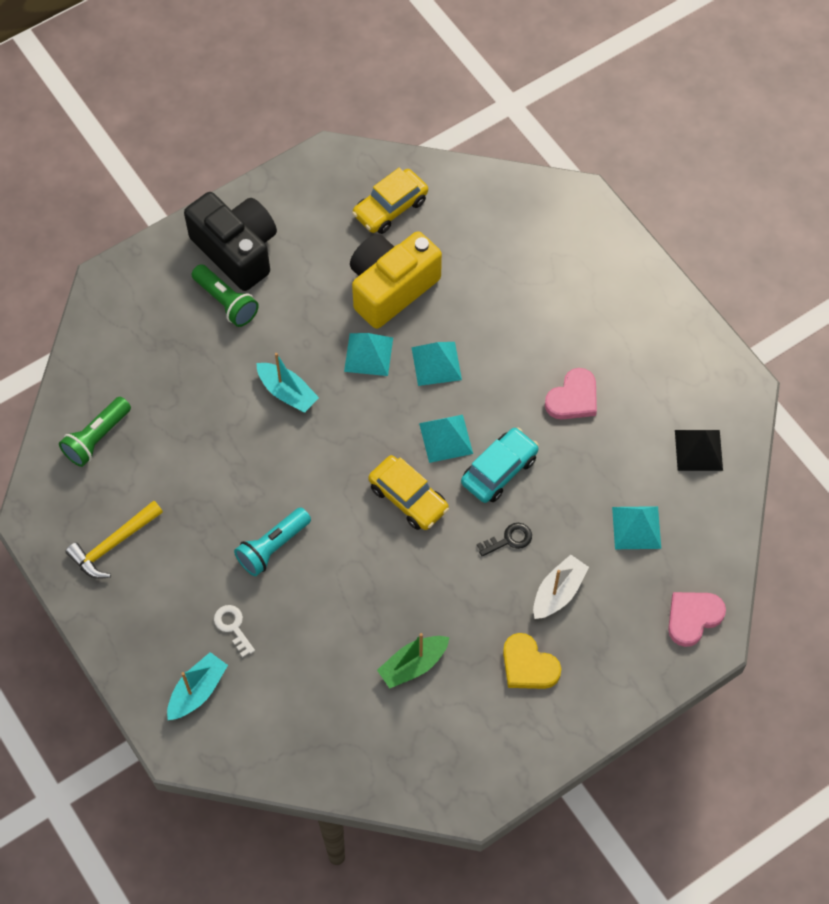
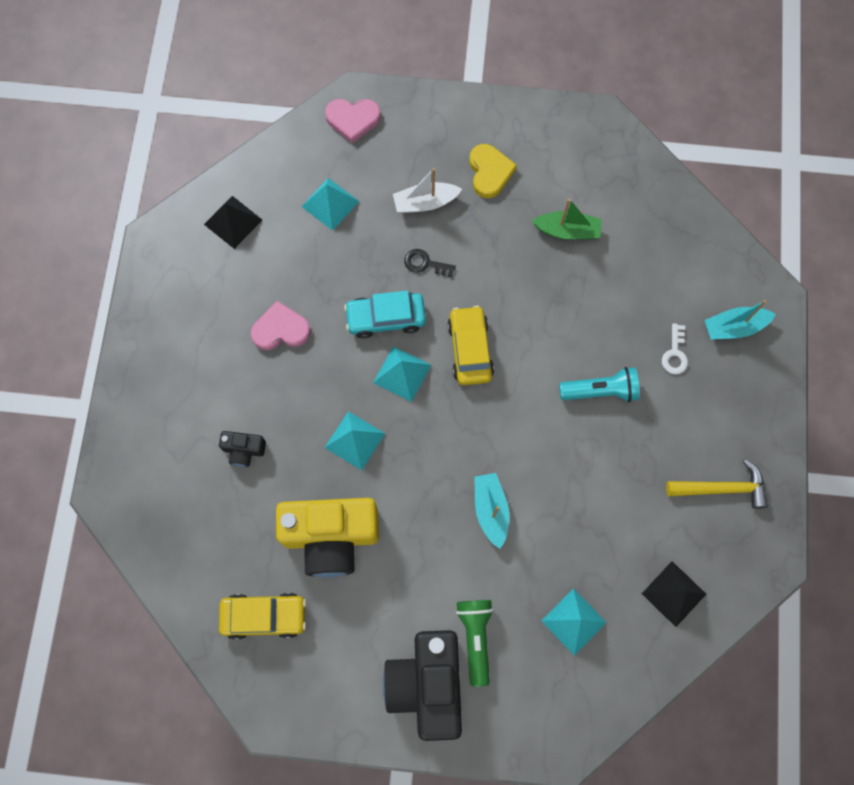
camera: 140 degrees left, 10 degrees up
(97, 438) = (674, 593): green flashlight -> black pyramid
(368, 354) = (400, 491): turquoise pyramid -> turquoise pyramid (573, 621)
(512, 295) = (244, 450): none -> black camera

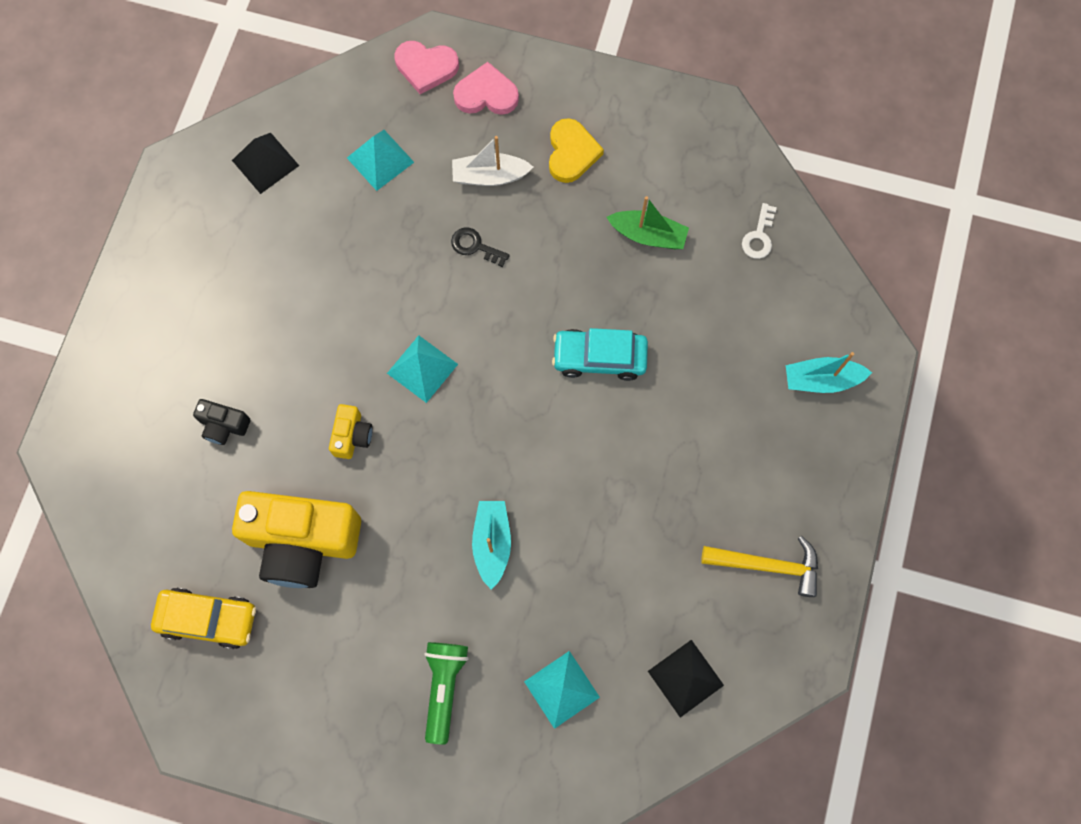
camera: 10 degrees right, 0 degrees up
(281, 329) = (294, 294): pink heart -> pink heart (486, 94)
(354, 440) = (352, 436): turquoise pyramid -> yellow camera
(386, 318) = (417, 302): turquoise car -> turquoise car (599, 358)
(427, 684) = (377, 730): black camera -> none
(470, 349) = (506, 354): yellow car -> none
(600, 391) = (648, 427): turquoise flashlight -> none
(675, 353) = (745, 399): white key -> white key (759, 236)

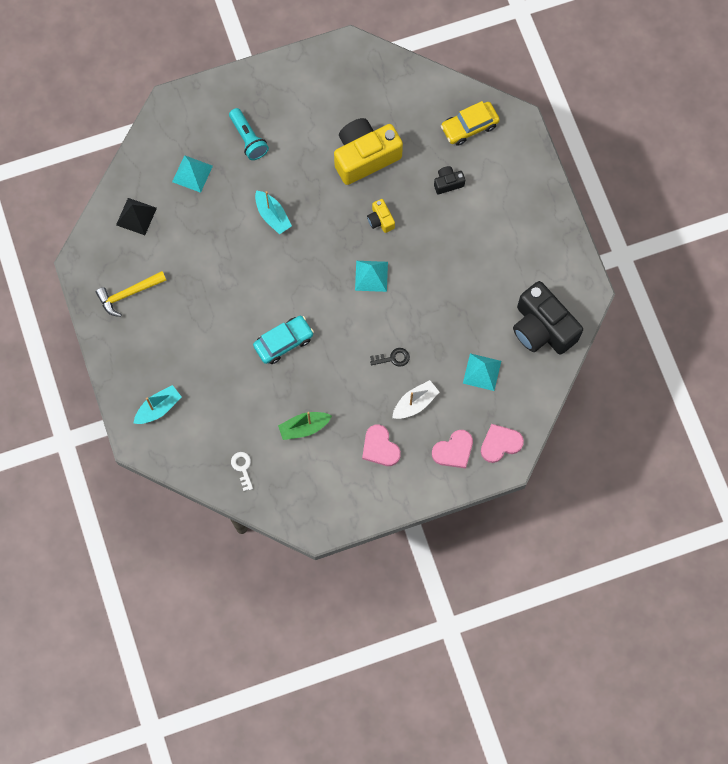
camera: 145 degrees right, 0 degrees up
(208, 619) = (381, 96): yellow car -> yellow car (469, 127)
(265, 163) = (542, 328): black pyramid -> black camera
(444, 687) = (248, 139): green flashlight -> turquoise flashlight
(571, 153) = (380, 447): yellow heart -> pink heart

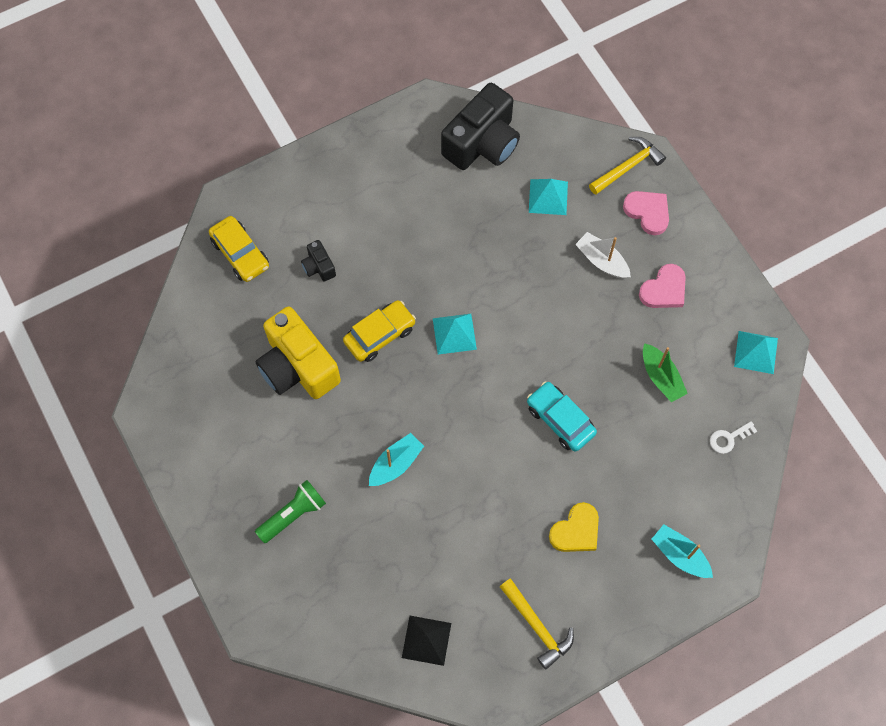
camera: 100 degrees left, 5 degrees down
(192, 173) = (353, 578): turquoise pyramid -> turquoise pyramid (756, 352)
(193, 336) = (576, 531): none -> yellow heart
(248, 139) = (293, 514): turquoise flashlight -> green flashlight
(380, 220) = (380, 335): yellow camera -> yellow car
(393, 358) = (553, 293): black key -> none
(500, 444) = (628, 167): pink heart -> yellow hammer

